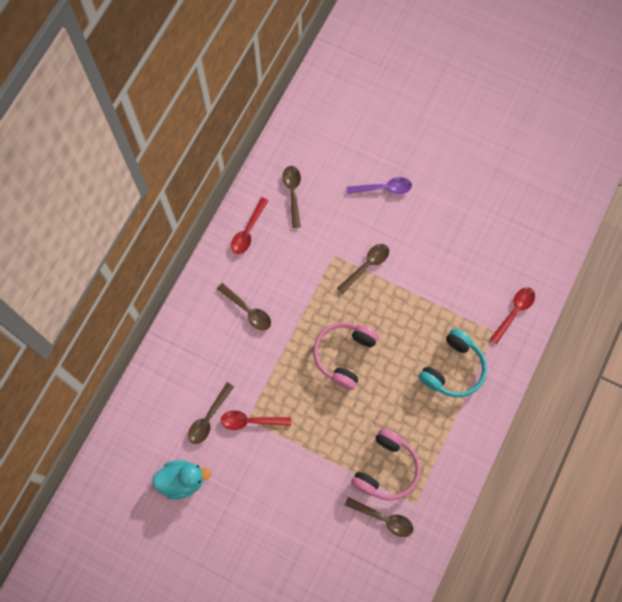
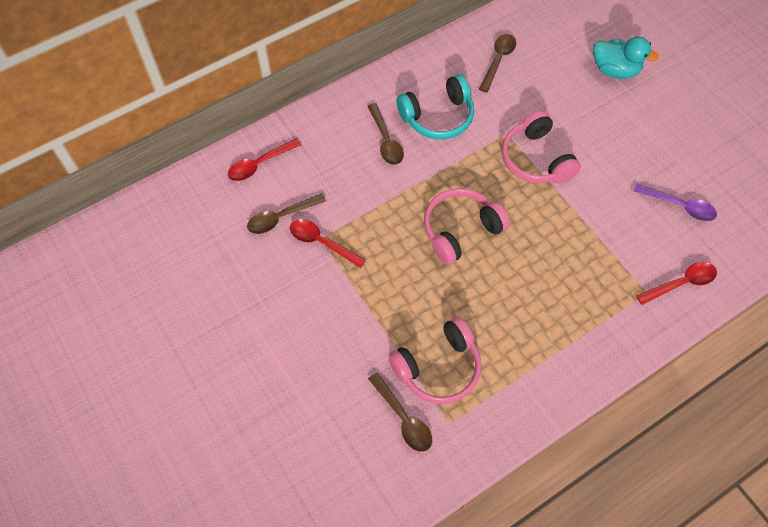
camera: 30 degrees right, 10 degrees down
(182, 480) = (215, 261): turquoise duck -> turquoise duck (615, 70)
(248, 231) = (432, 72): red spoon -> red spoon (260, 164)
(366, 266) = (536, 159): brown spoon -> pink headphones
(383, 188) = (596, 98): purple spoon -> purple spoon (679, 206)
(453, 369) = (576, 305): turquoise headphones -> turquoise headphones (438, 117)

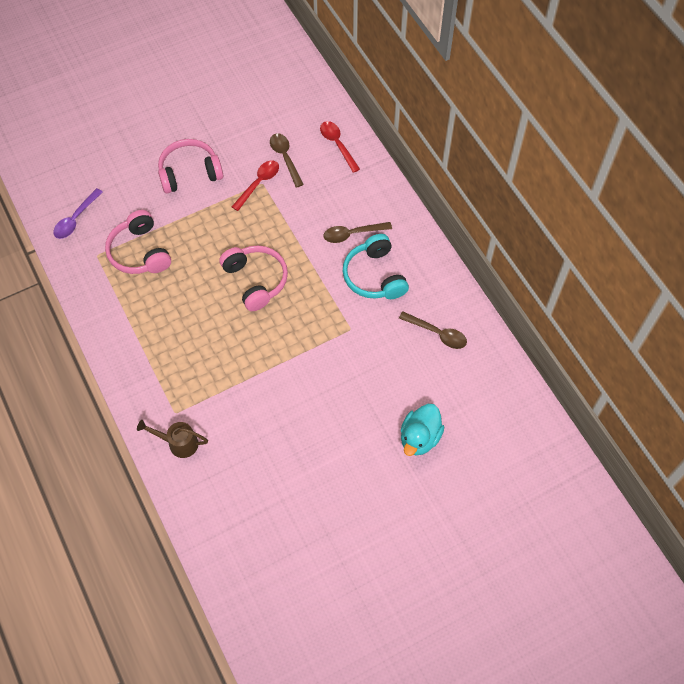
camera: 95 degrees right, 0 degrees up
(403, 418) = (106, 226): brown spoon -> none
(536, 159) = (320, 348): pink headphones -> pink headphones (189, 172)
(679, 206) = (256, 461): purple spoon -> purple spoon (76, 219)
(681, 283) = (178, 443): red spoon -> brown watering can

